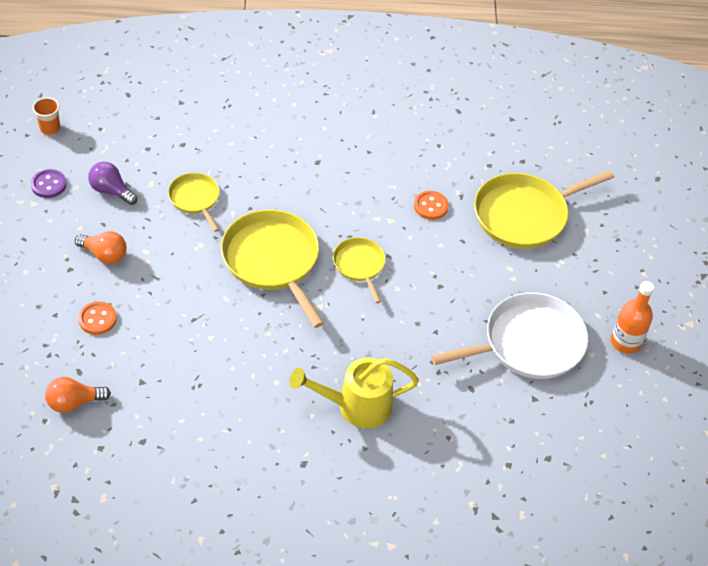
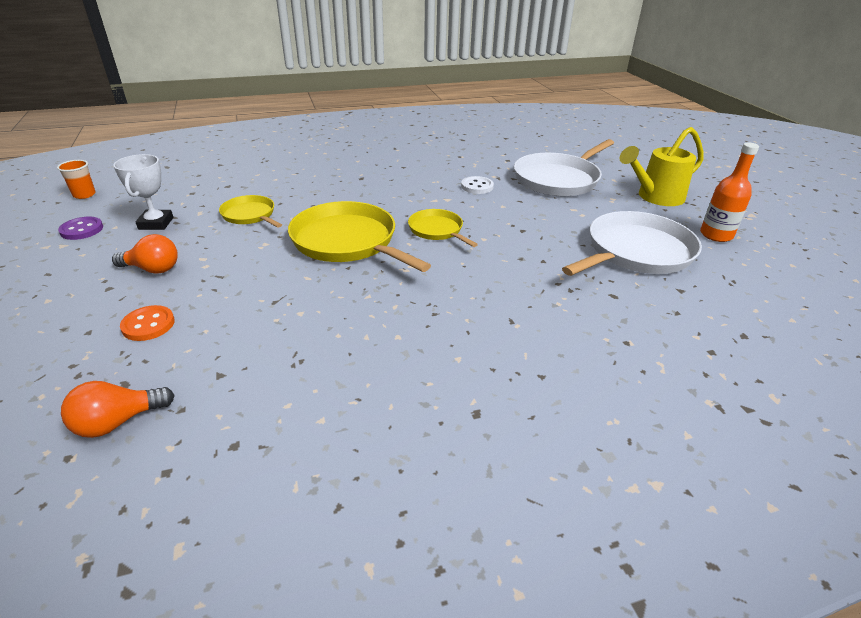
camera: 15 degrees left, 15 degrees down
(111, 191) = (156, 223): purple light bulb -> white trophy
(356, 406) = (504, 337): yellow watering can -> yellow watering can (655, 197)
(430, 206) = (477, 186): orange button -> white button
(525, 215) = (558, 179): yellow pan -> white pan

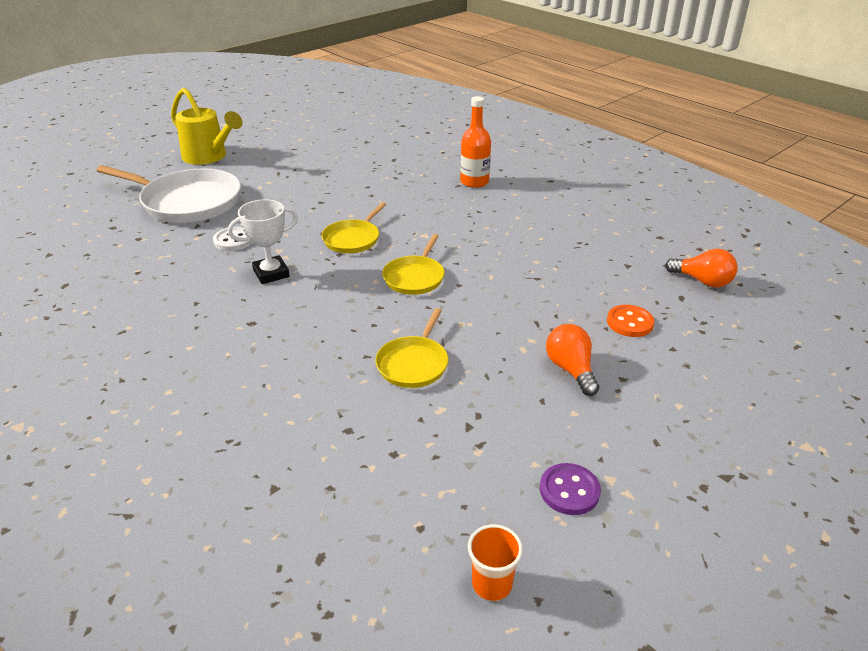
camera: 115 degrees left, 0 degrees up
(156, 223) = (495, 430): white trophy -> white trophy (271, 273)
(348, 242) = (415, 277): yellow pan -> yellow pan, size x0.54
(635, 252) = (323, 157): white pan -> none
(716, 235) = (271, 134): orange bottle -> orange bottle (474, 182)

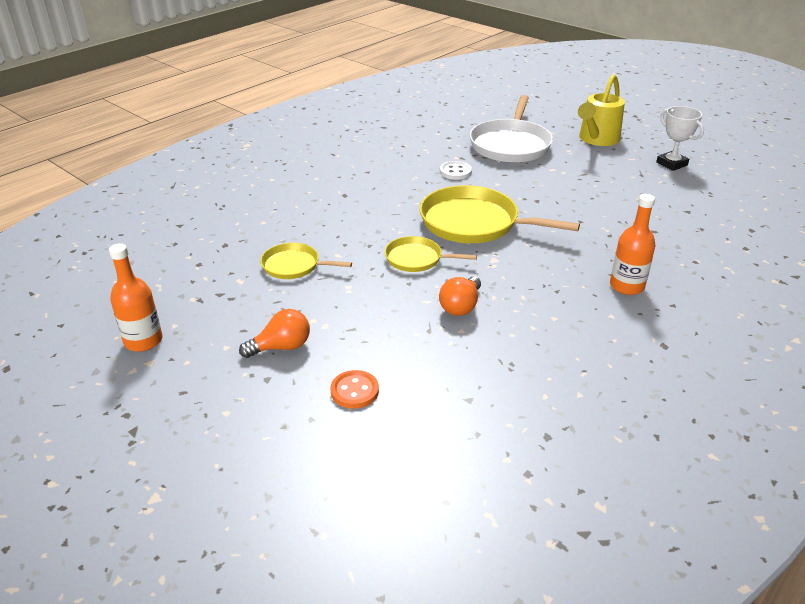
camera: 85 degrees right, 0 degrees up
(271, 273) = (410, 193): white trophy -> white trophy (671, 164)
(353, 239) = (474, 223): yellow pan -> yellow pan, size x1.85
(492, 584) = (79, 306): orange cup -> none
(569, 491) = (143, 341): purple button -> orange bottle
(702, 281) = (445, 463): orange light bulb -> orange light bulb (461, 306)

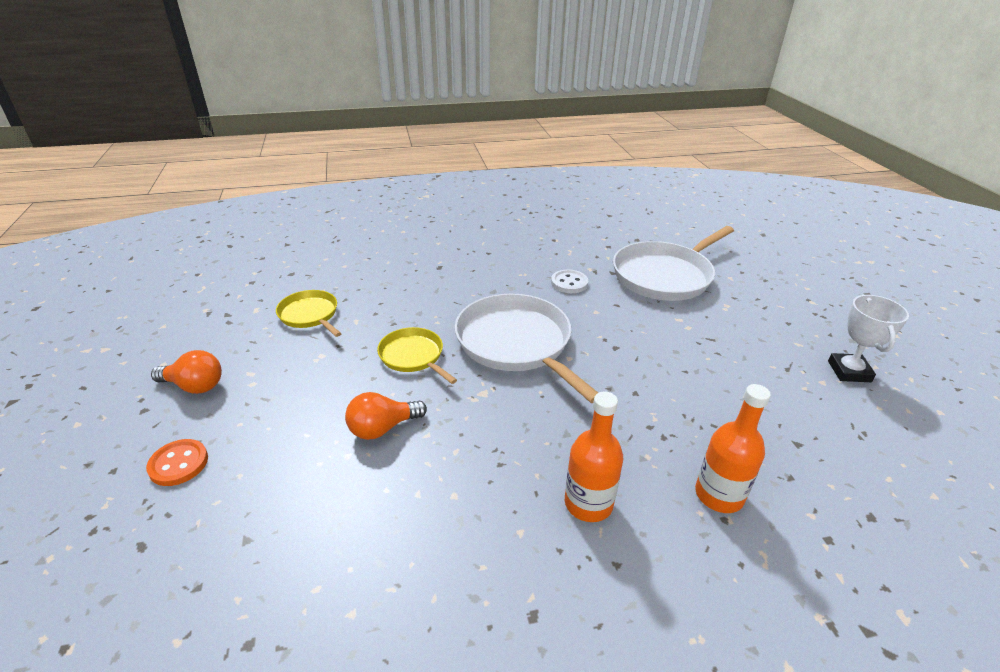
camera: 35 degrees right, 0 degrees up
(143, 341) = (127, 329): orange bottle -> orange bottle (719, 495)
(474, 223) = (517, 344): yellow pan -> white pan
(596, 139) = (778, 305): yellow watering can -> none

